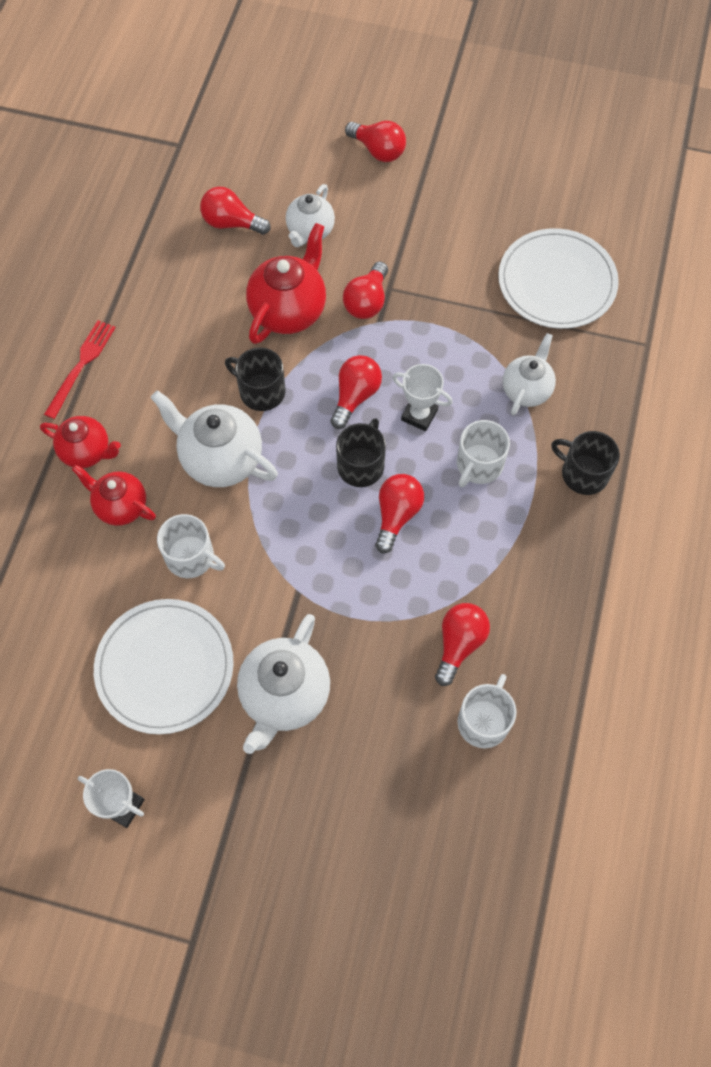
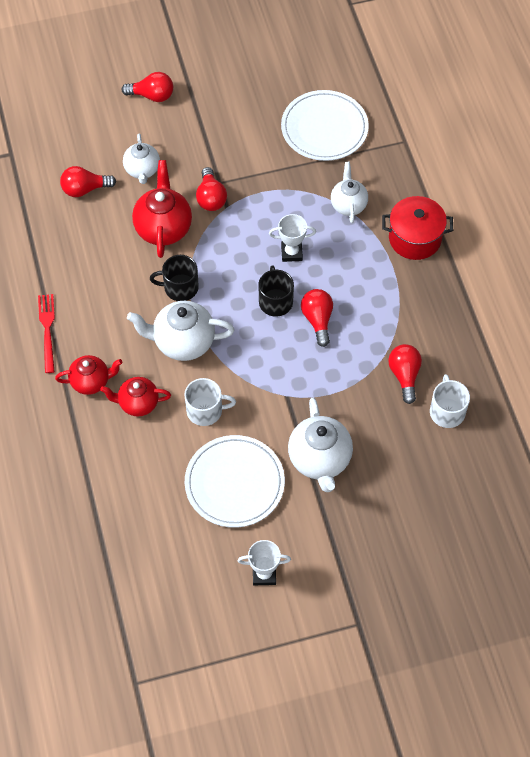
camera: 30 degrees left, 5 degrees down
(355, 396) = (243, 261): red light bulb -> none
(479, 465) = (348, 265): white mug -> none
(583, 473) = (415, 238): black mug -> red pot

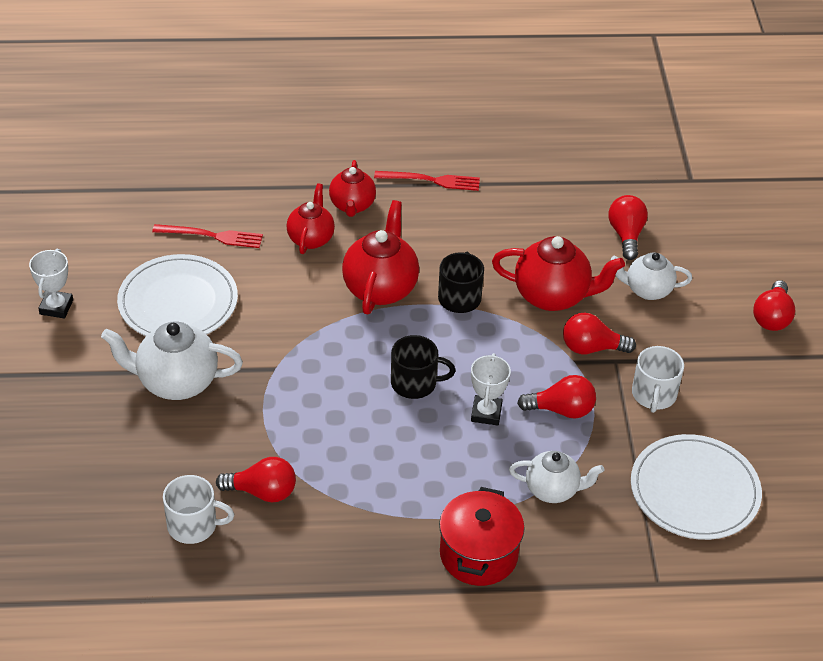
camera: 100 degrees right, 15 degrees down
(152, 479) = (211, 236): none -> red fork
(183, 342) = (380, 288): white teapot -> red teapot
(205, 410) = (281, 293): white mug -> white mug (654, 395)
(317, 320) = (374, 419): red light bulb -> red light bulb (561, 410)

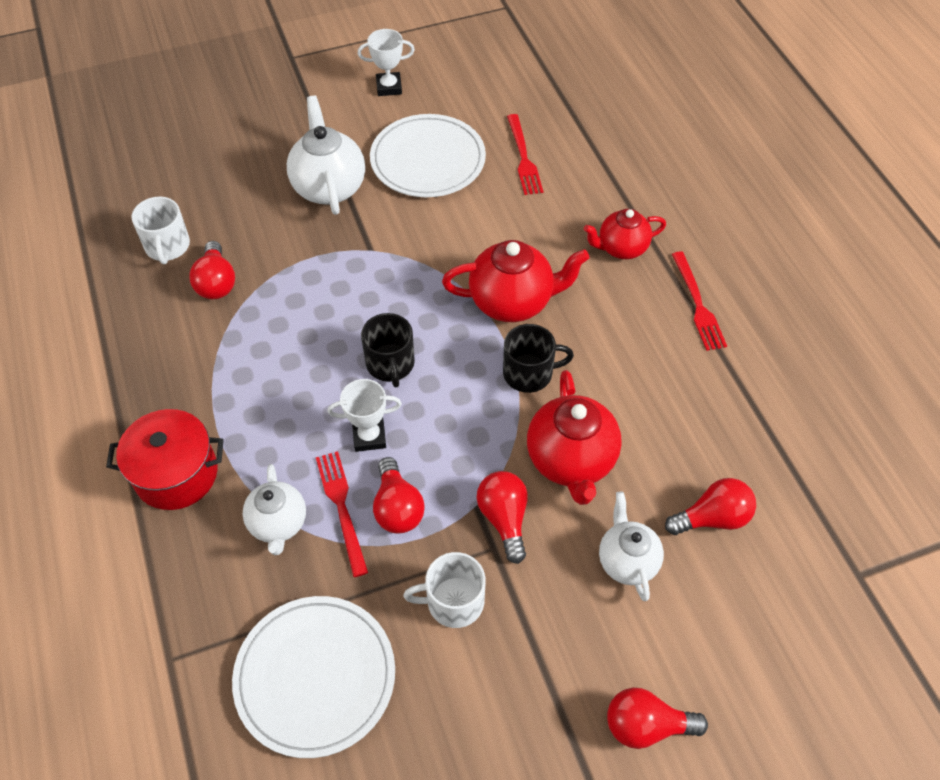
camera: 75 degrees right, 10 degrees up
(311, 238) = (556, 229): red teapot -> none
(550, 445) = (342, 508): none -> red fork

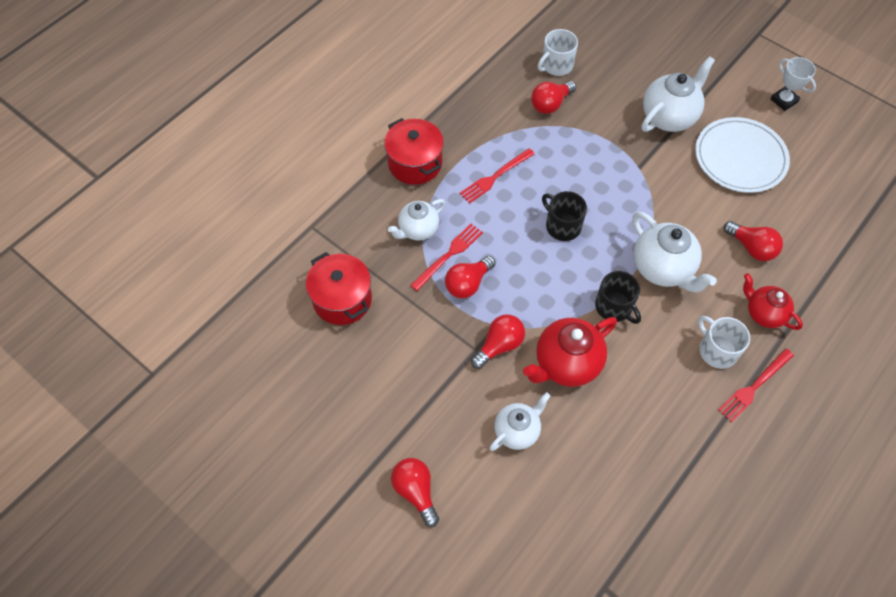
camera: 60 degrees right, 5 degrees up
(315, 676) = (342, 299): white plate -> red pot
(369, 436) = (504, 243): white trophy -> none
(390, 364) = (562, 226): black mug -> black mug turned 90 degrees clockwise
(453, 601) = (428, 345): white mug -> white mug (717, 350)
(512, 302) = (662, 269): red teapot -> white teapot
(523, 157) = (793, 212): red fork -> red fork (495, 177)
(712, 518) = (583, 471): red light bulb -> red light bulb (751, 248)

